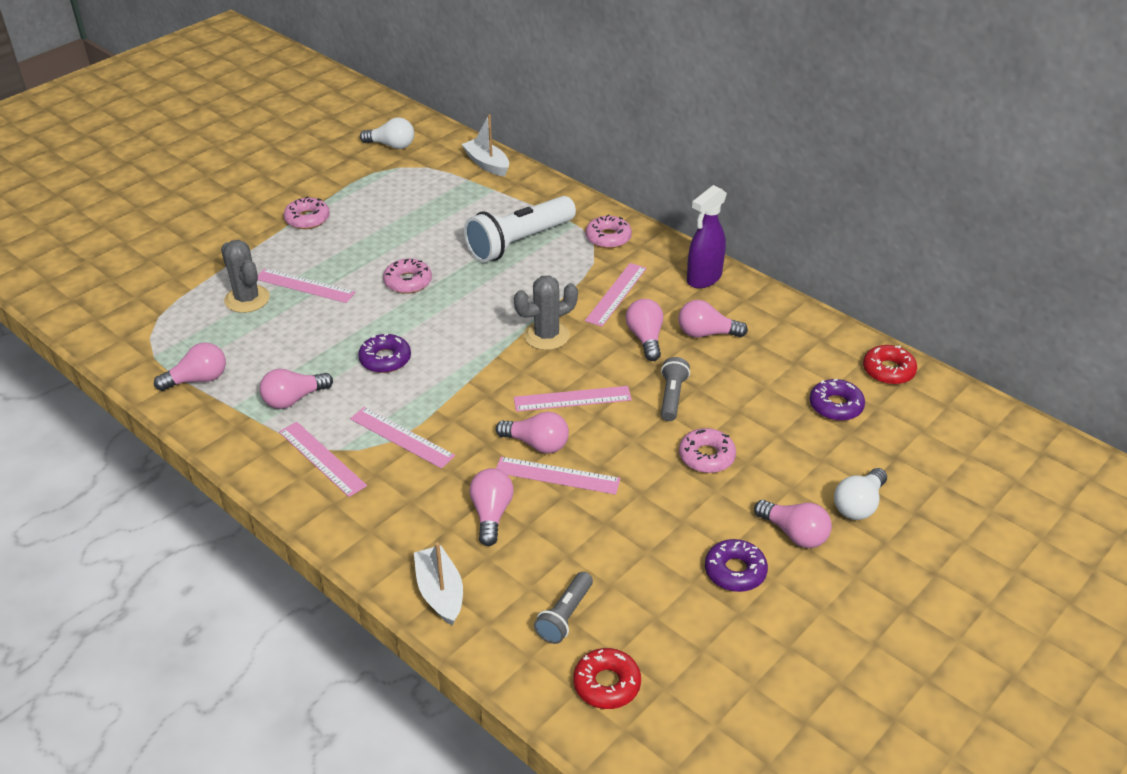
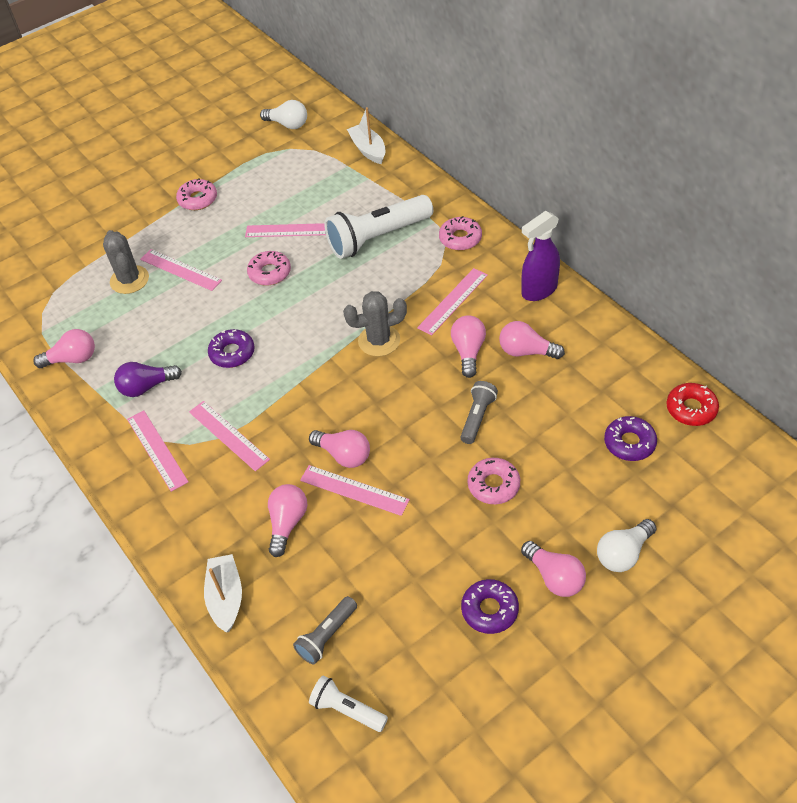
camera: 15 degrees right, 10 degrees up
(293, 399) = (146, 387): pink light bulb -> purple light bulb
(572, 399) = (386, 410): pink ruler -> pink ruler (290, 230)
(606, 684) = (347, 710): red donut -> white flashlight

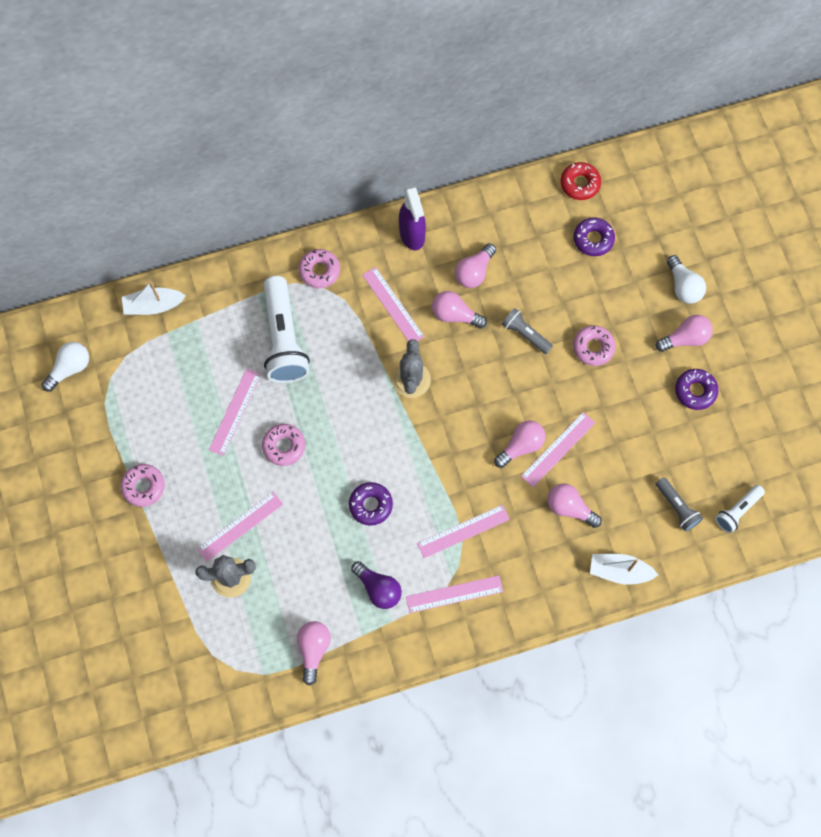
camera: 75 degrees left, 20 degrees up
(146, 387) = (378, 589): purple light bulb -> purple light bulb turned 45 degrees counterclockwise

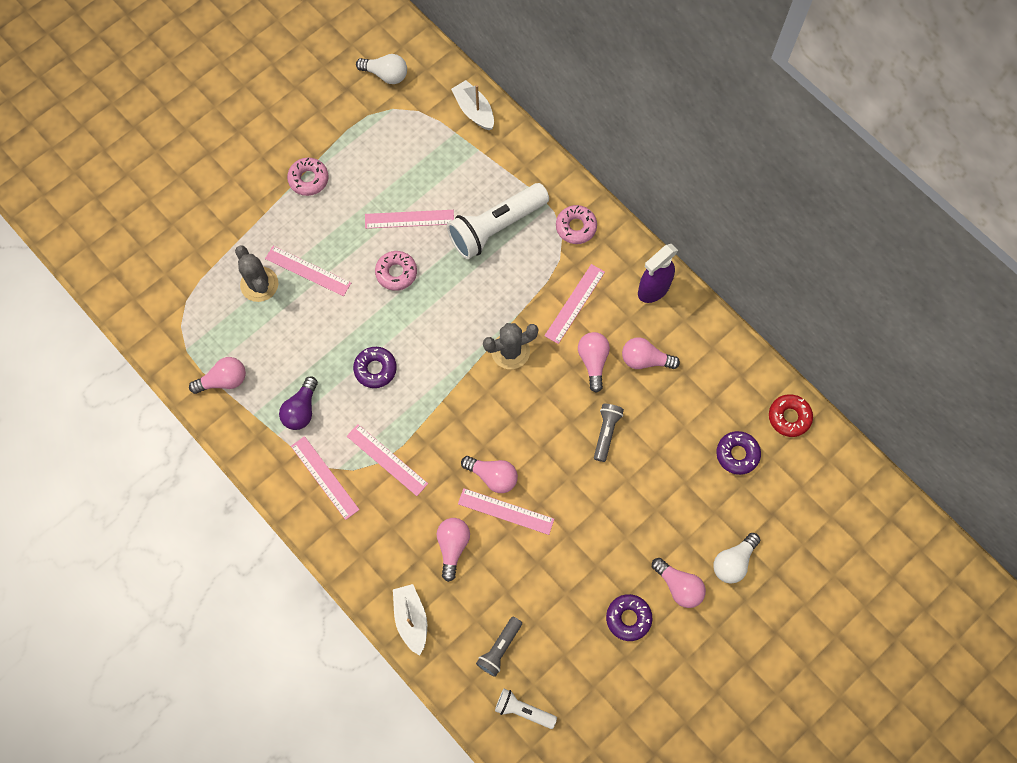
camera: 65 degrees right, 0 degrees up
(593, 347) = (624, 501): pink donut -> none

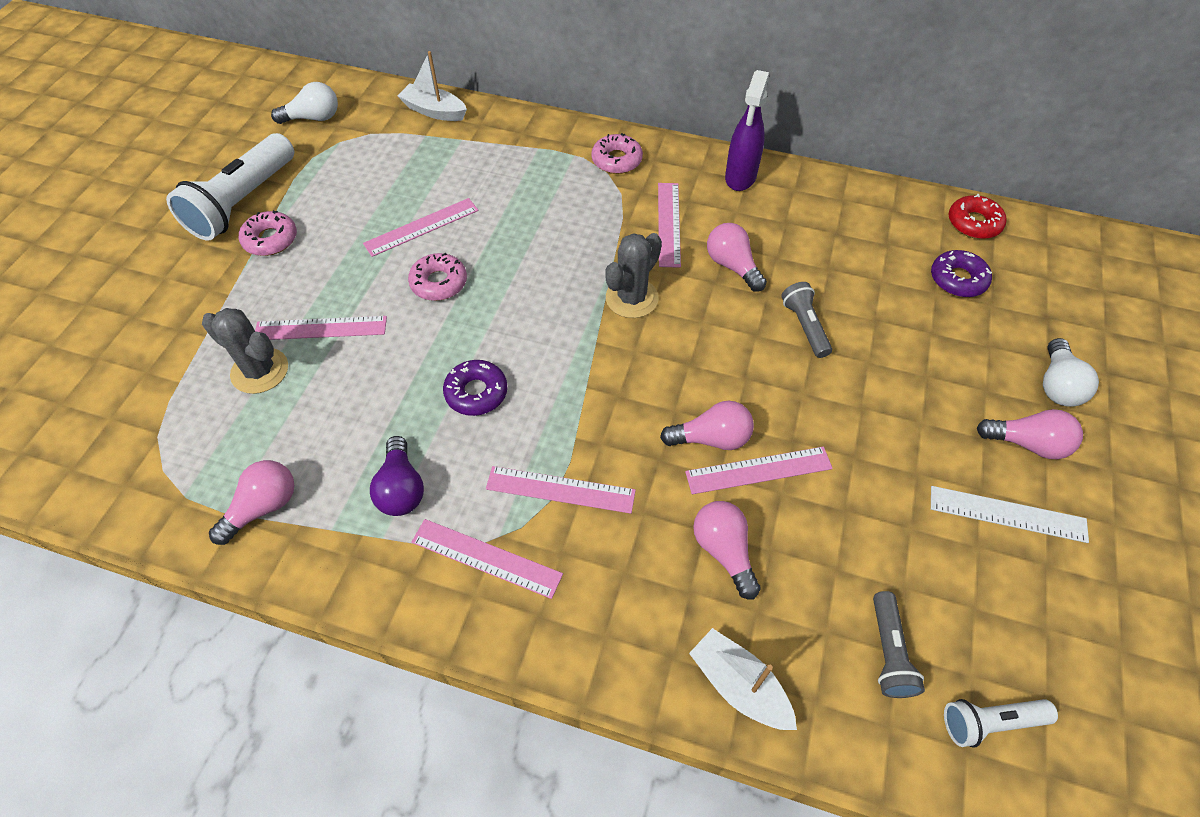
camera: 30 degrees left, 15 degrees down
(496, 227) = (529, 194): white flashlight -> white flashlight (243, 202)
(628, 618) = (1007, 514): purple donut -> white ruler
(645, 360) = (785, 240): pink light bulb -> none

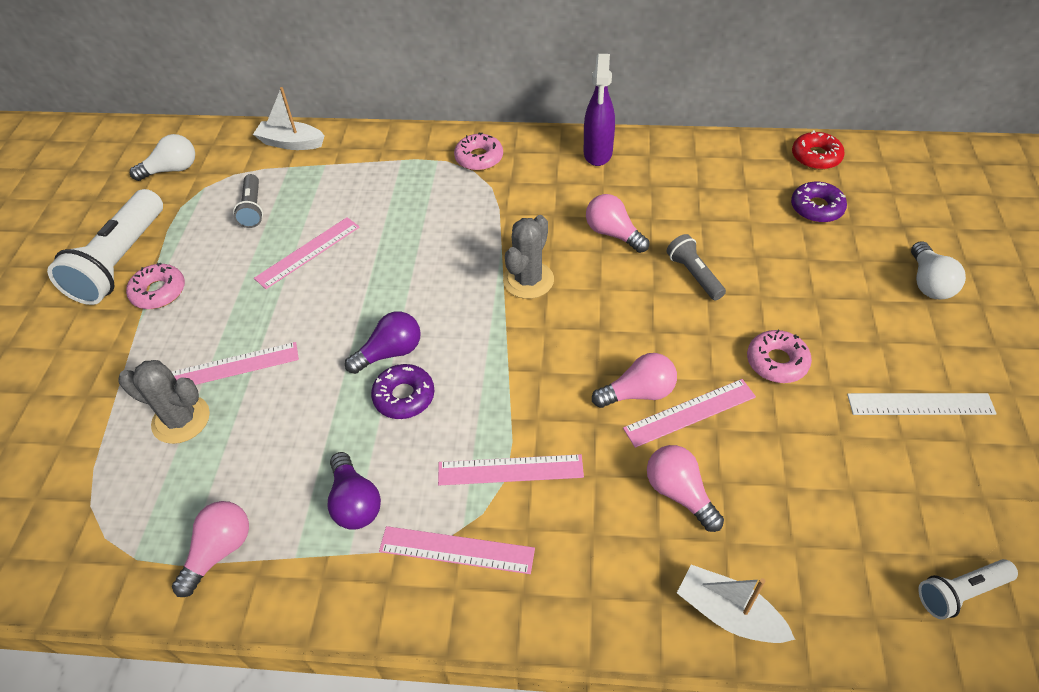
camera: 10 degrees left, 5 degrees down
(439, 283) = (339, 301): pink donut -> pink donut (777, 362)
(474, 345) = (390, 352): none -> purple light bulb
(668, 224) = (543, 206): pink ruler -> none
(888, 652) = (854, 551): grey flashlight -> grey flashlight (253, 209)
(1027, 443) = (918, 339): pink light bulb -> none

